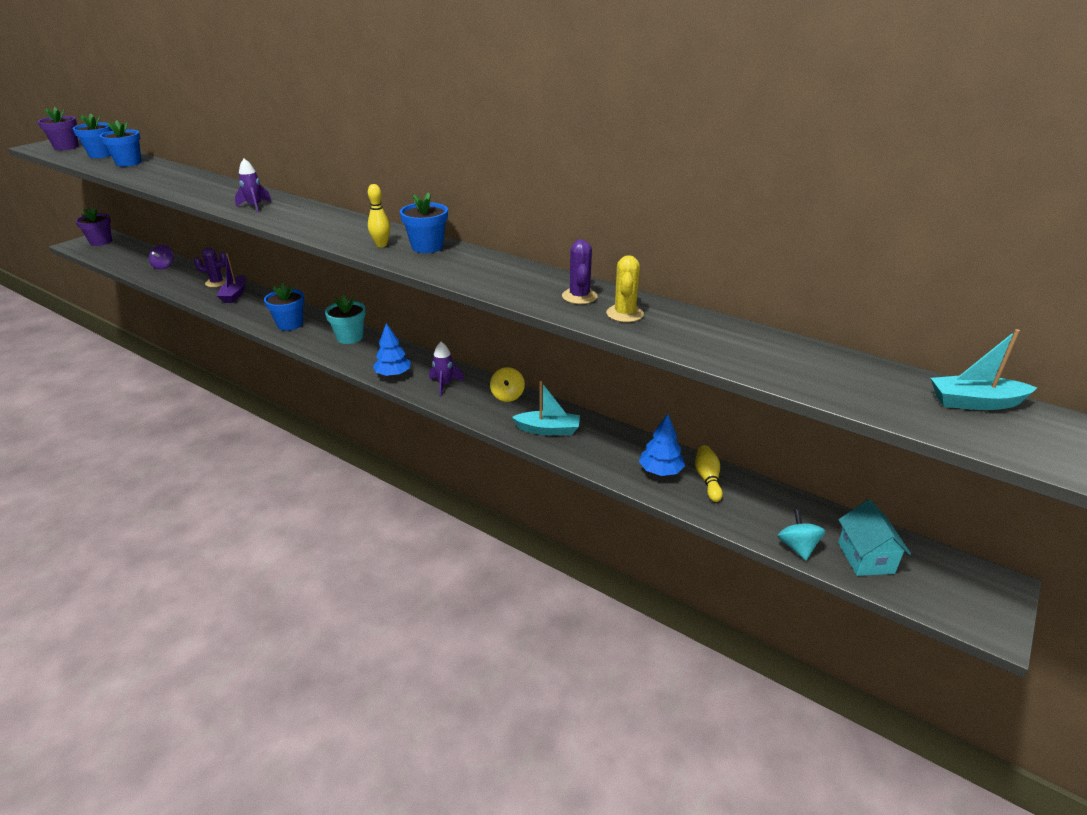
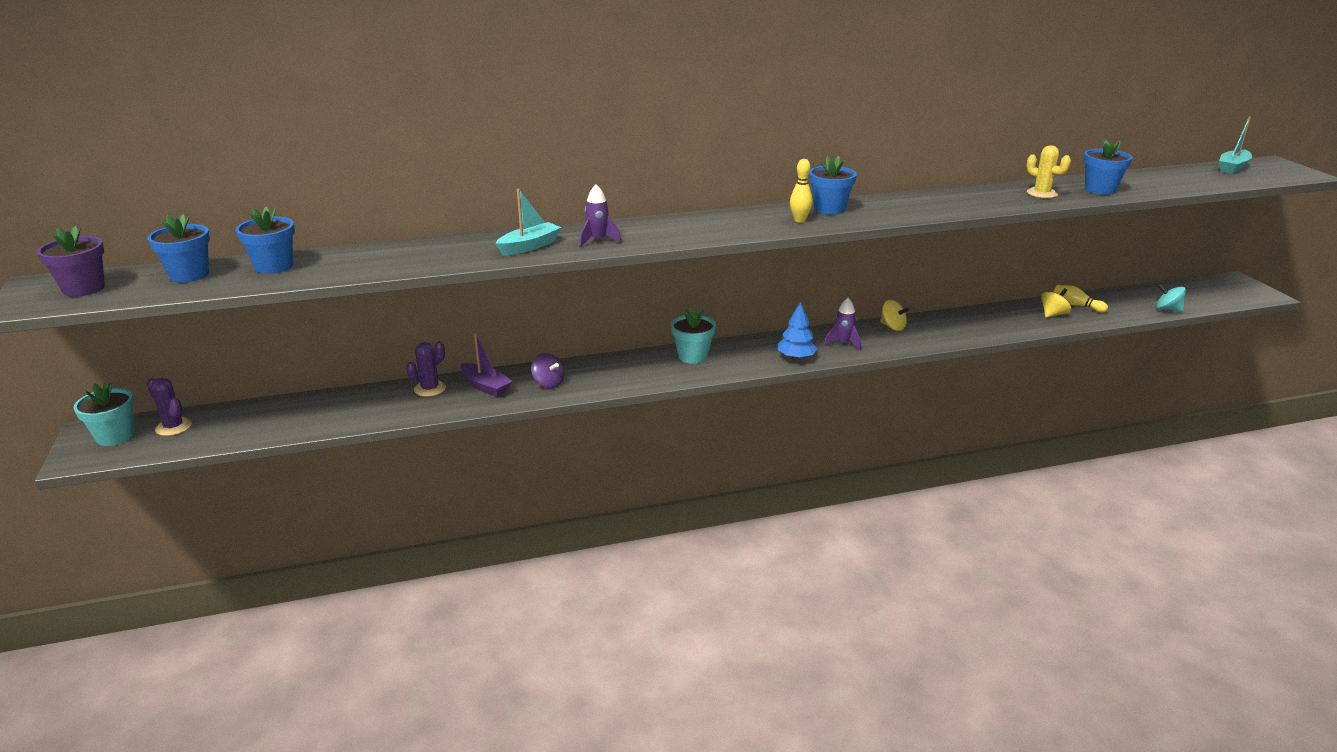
camera: 50 degrees left, 5 degrees down
(101, 242) = (115, 436): purple flower pot -> turquoise flower pot
(164, 266) = (310, 409): purple spinning top -> purple spinning top (548, 383)
(290, 324) = (616, 376): blue flower pot -> blue flower pot (1100, 190)
(548, 430) = (961, 329): turquoise boat -> turquoise boat (529, 246)
(579, 296) = (997, 195): purple cactus -> purple cactus (173, 427)
(660, 471) = (1053, 314): blue tree -> yellow spinning top
(865, 558) = (1191, 298): turquoise house -> none

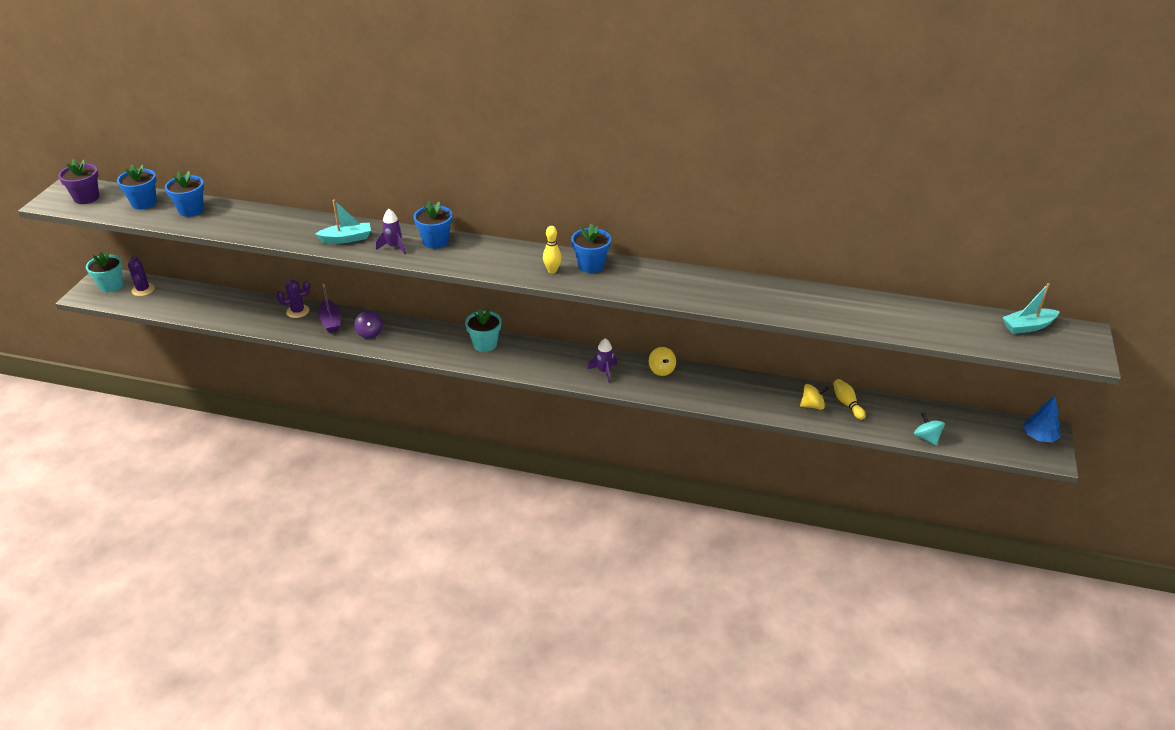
camera: 30 degrees right, 10 degrees up
(796, 357) = (554, 372): blue tree -> blue tree (1039, 437)
(1042, 193) = (787, 302): yellow cactus -> none
(1100, 190) = (847, 313): blue flower pot -> blue flower pot (435, 241)

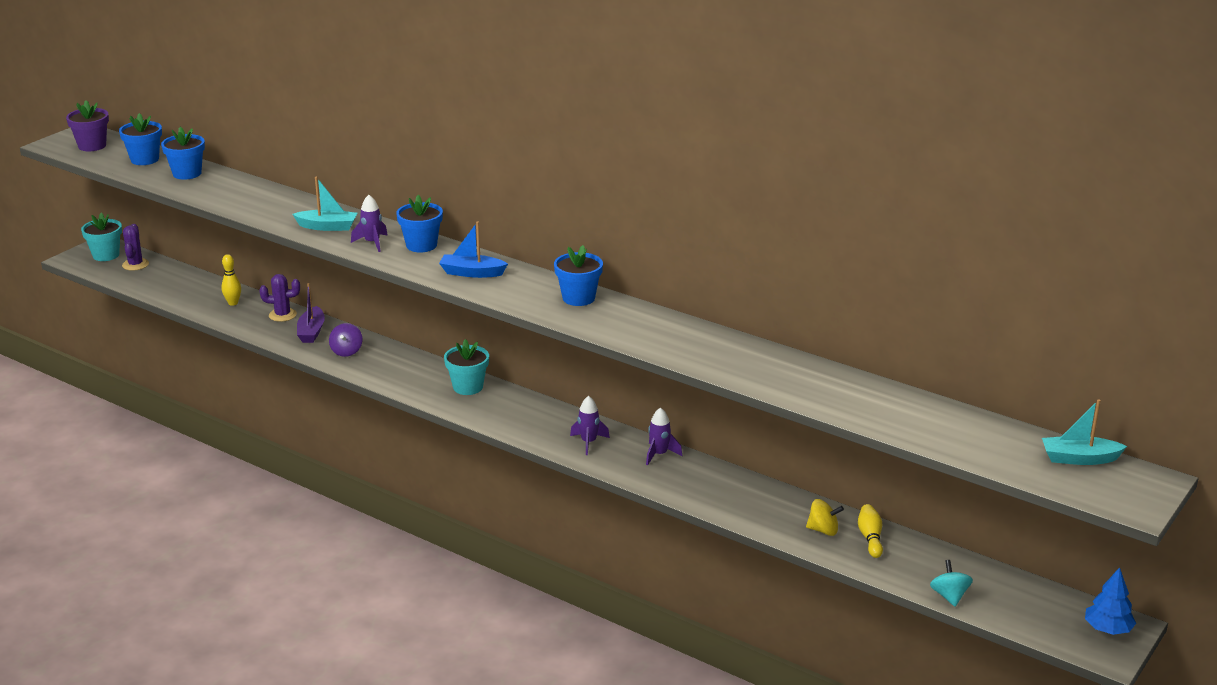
camera: 20 degrees right, 10 degrees down
(493, 259) = (472, 273): none -> blue boat
(552, 270) = (530, 295): yellow bowling pin -> yellow bowling pin (233, 303)
(661, 370) = (659, 454): yellow spinning top -> purple rocket

